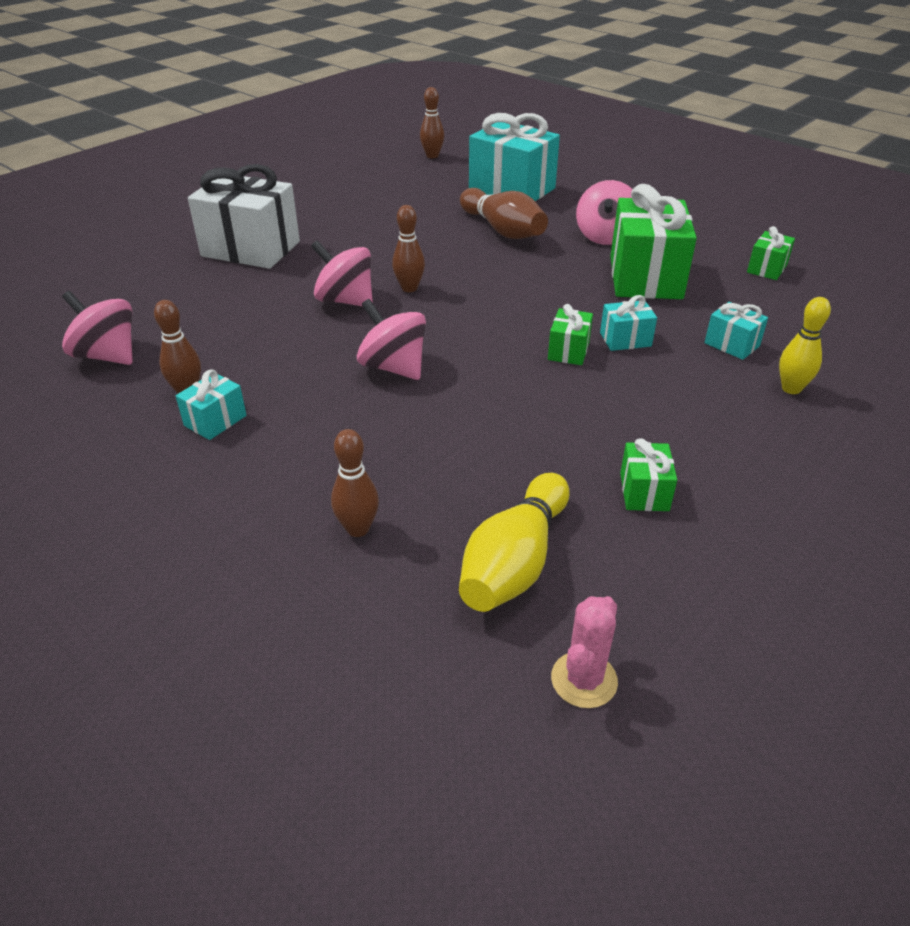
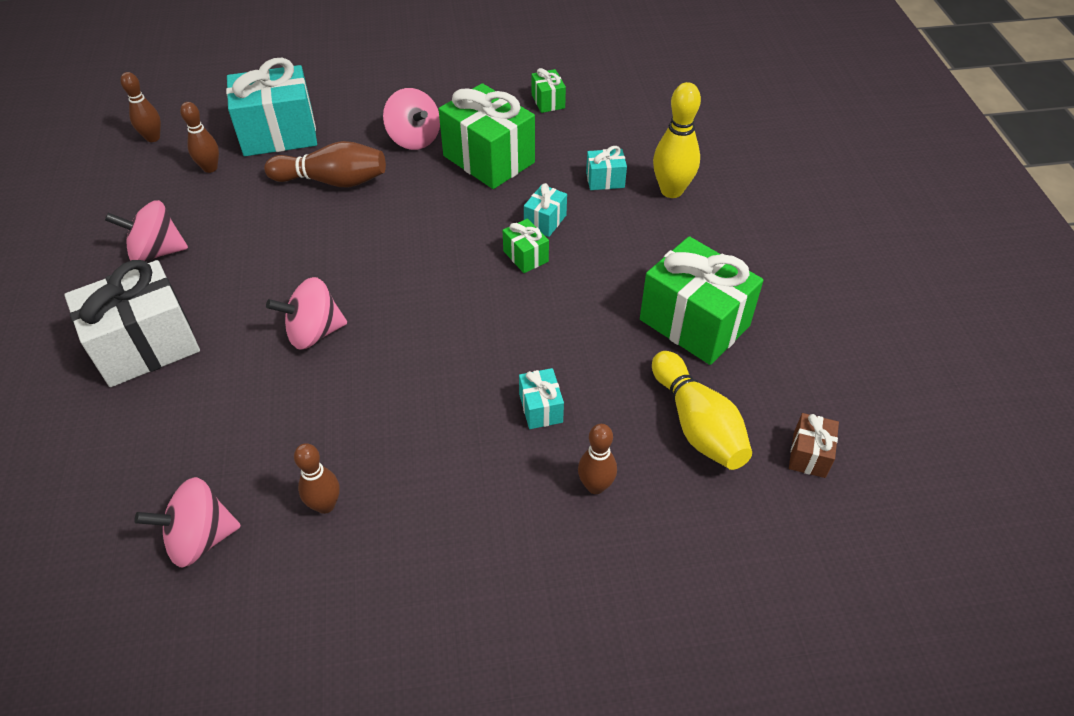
camera: 50 degrees left, 10 degrees up
(215, 420) = (387, 505): turquoise gift -> turquoise gift (541, 408)
(393, 367) = (438, 359): pink spinning top -> pink spinning top (157, 252)
(409, 288) = (345, 285): brown bowling pin -> brown bowling pin (210, 168)
(584, 680) = (809, 455): pink cactus -> brown gift
(644, 492) = (694, 323): green gift -> green gift, size x2.15
(791, 388) = (671, 191): yellow bowling pin -> yellow bowling pin, size x1.56

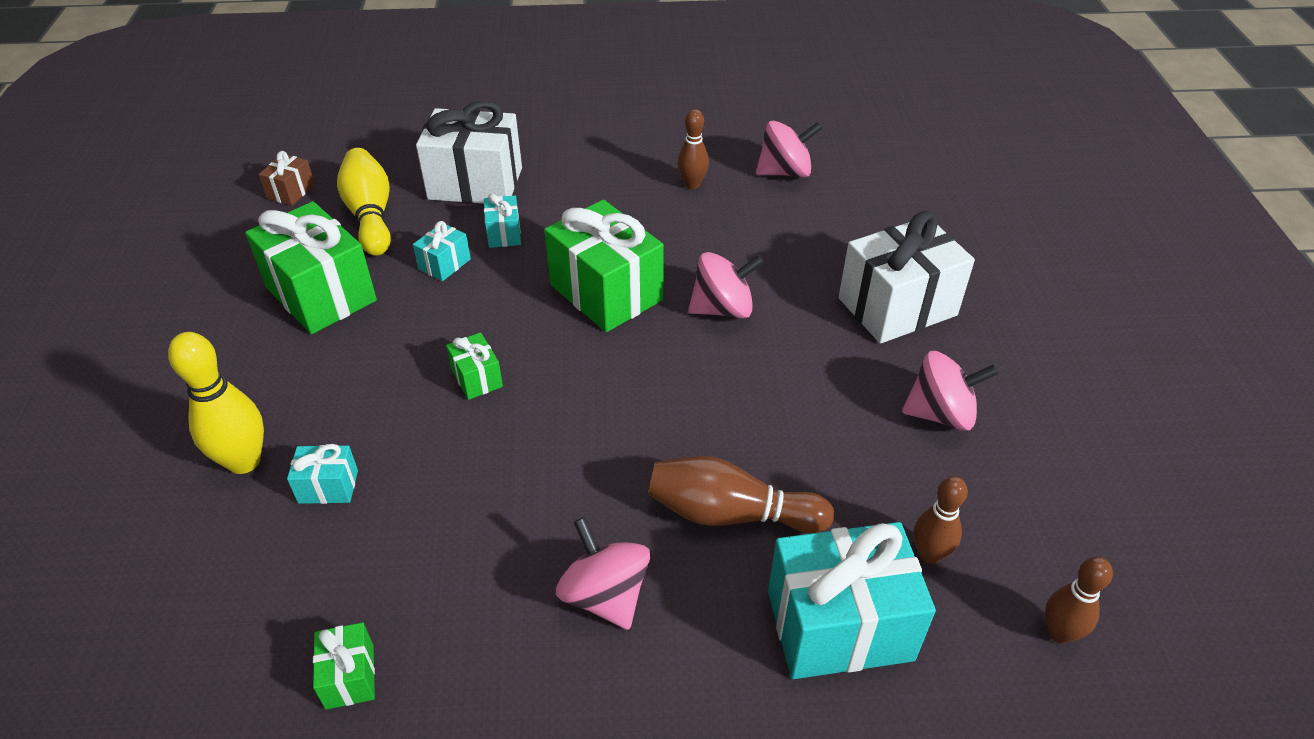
camera: 175 degrees left, 5 degrees down
(488, 159) = (490, 540): green gift -> green gift (606, 292)
(545, 221) = (437, 425): turquoise gift -> turquoise gift (444, 264)
(595, 486) = (475, 183): brown bowling pin -> white gift

